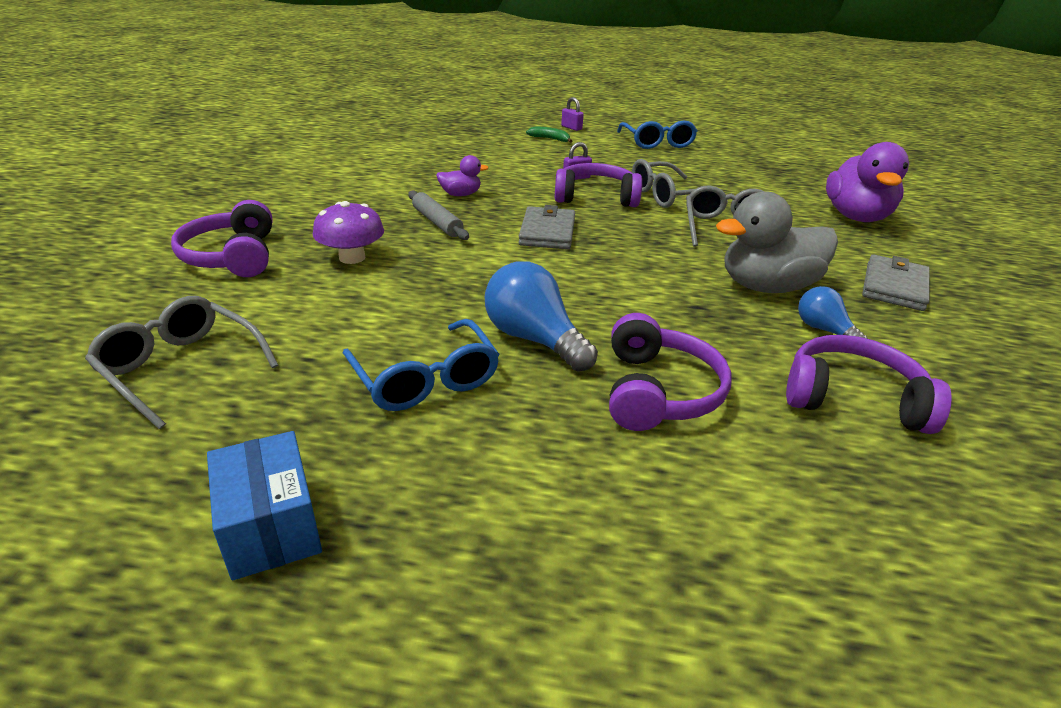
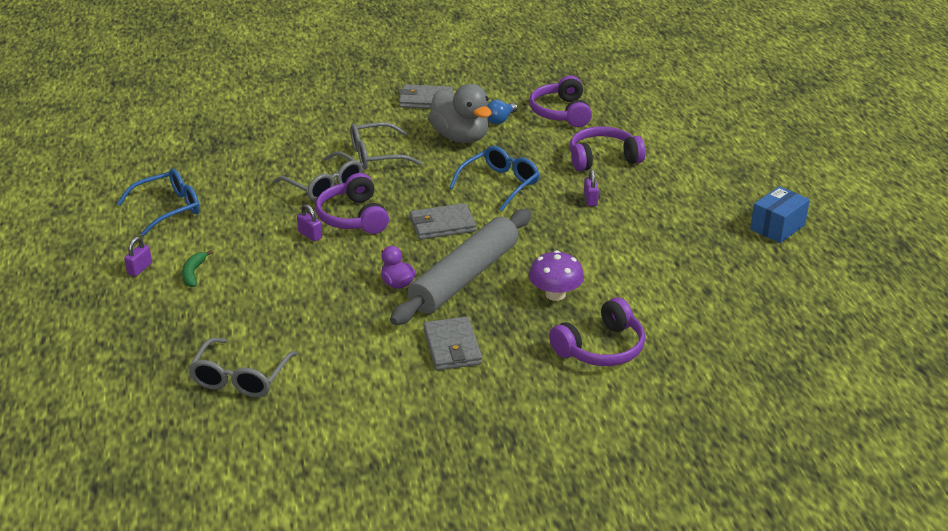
camera: 110 degrees left, 0 degrees up
(181, 368) = (725, 300): grey glasses -> grey glasses (240, 378)
(338, 196) = (452, 347): none -> grey wallet
(425, 379) = (657, 222): blue glasses -> blue glasses (500, 184)
(437, 222) = (465, 277): grey rolling pin -> grey rolling pin, size x2.10
(534, 339) = (590, 200): blue light bulb -> purple padlock
(856, 217) = (313, 110): purple duck -> none

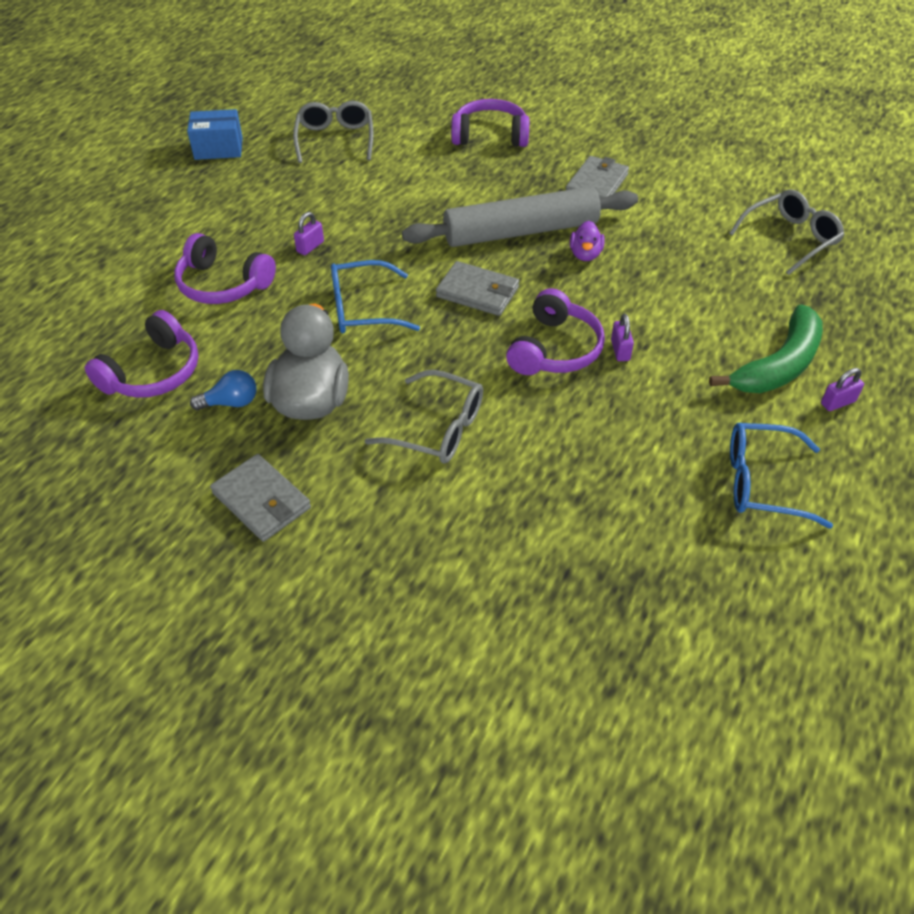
camera: 140 degrees left, 15 degrees up
(193, 273) = (778, 365): green banana -> green banana, size x2.16
(325, 186) = (544, 413): grey glasses -> grey glasses (335, 139)
(555, 294) = (467, 183): purple mushroom -> none

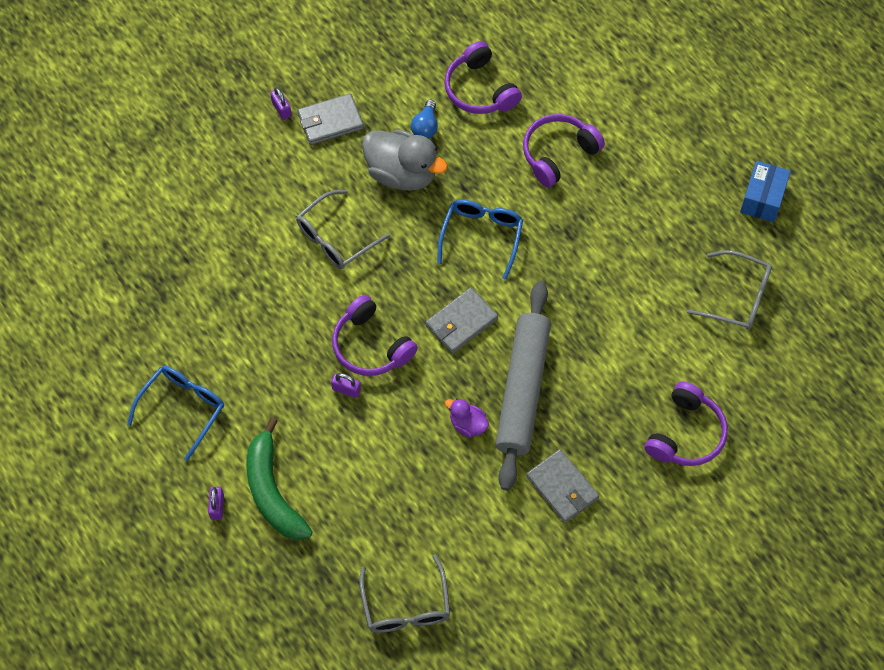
camera: 115 degrees right, 15 degrees up
(310, 247) = (578, 226): purple padlock -> purple padlock (281, 109)

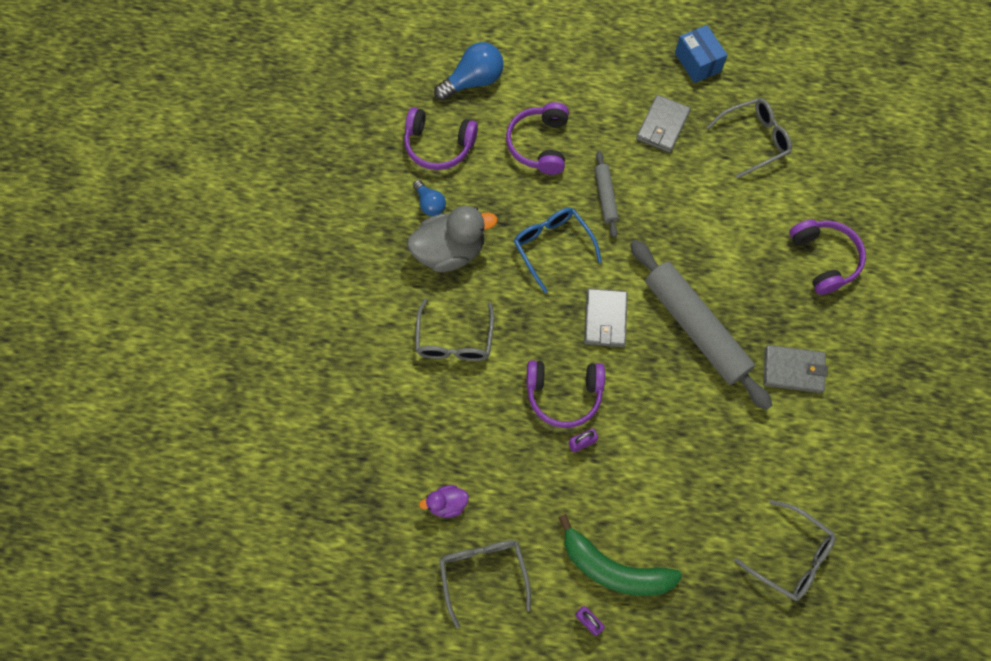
camera: 45 degrees left, 5 degrees up
(183, 408) = (483, 573): blue glasses -> grey glasses
(281, 109) = (312, 282): purple padlock -> none
(330, 121) = (358, 259): grey wallet -> grey wallet (662, 126)
(467, 424) = (688, 386): purple duck -> purple duck (447, 504)
(561, 63) = (473, 81): none -> blue light bulb
(565, 236) = (605, 197): none -> grey rolling pin

